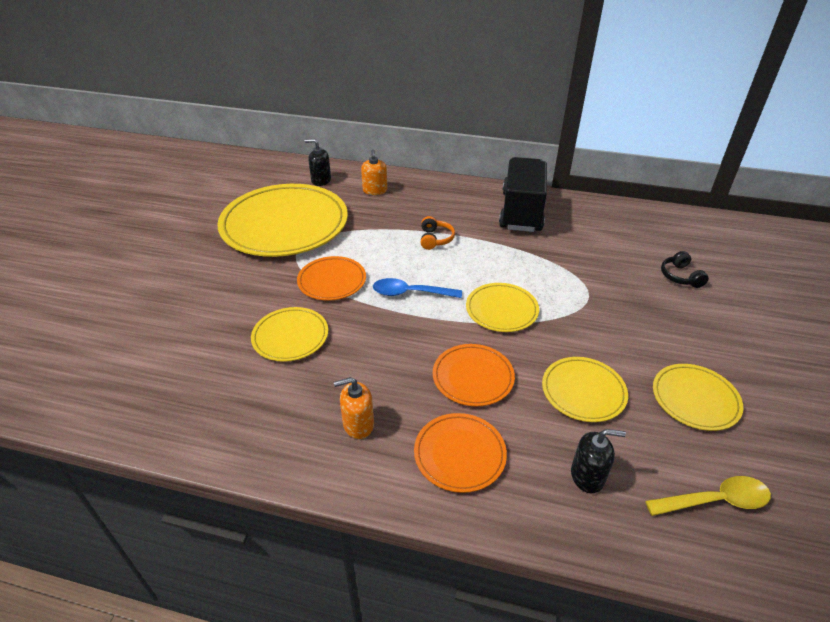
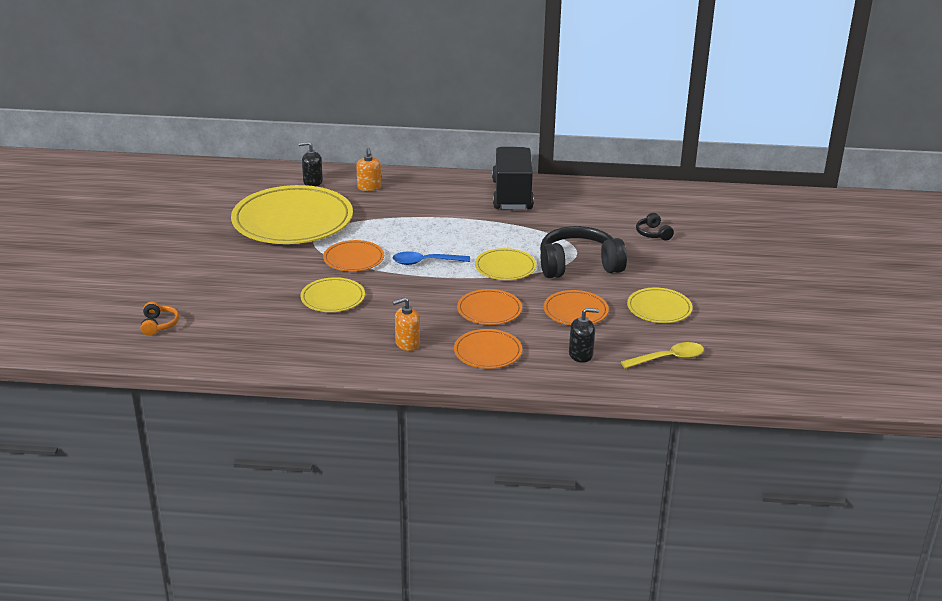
camera: 10 degrees left, 10 degrees down
(435, 239) = (437, 222): orange headphones -> orange headphones (159, 325)
(583, 391) = (575, 311): yellow plate -> orange plate
(590, 315) = (578, 265): none -> black headphones

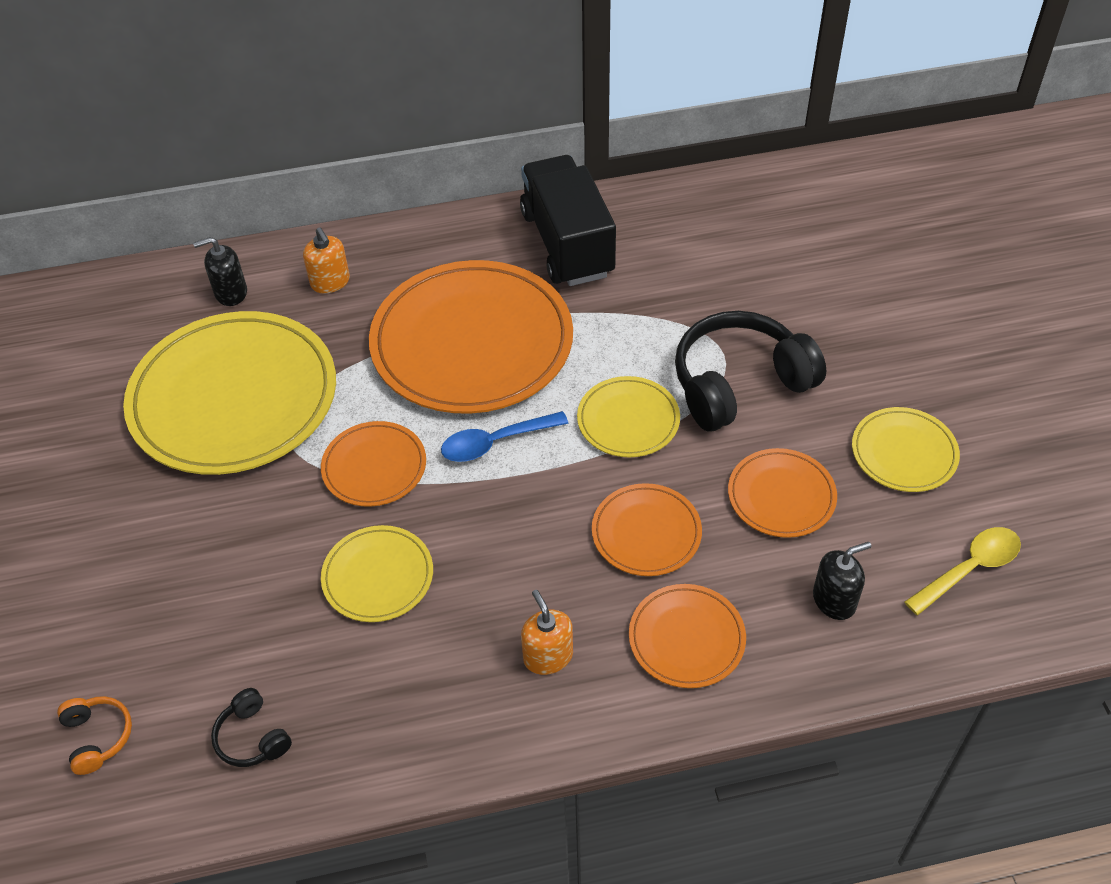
camera: 15 degrees left, 20 degrees up
(407, 343) = (548, 656): orange soap dispenser -> orange soap dispenser turned 105 degrees clockwise
(434, 223) = (472, 343): none -> orange plate
(653, 234) = (819, 279): black headphones -> black headphones (252, 737)

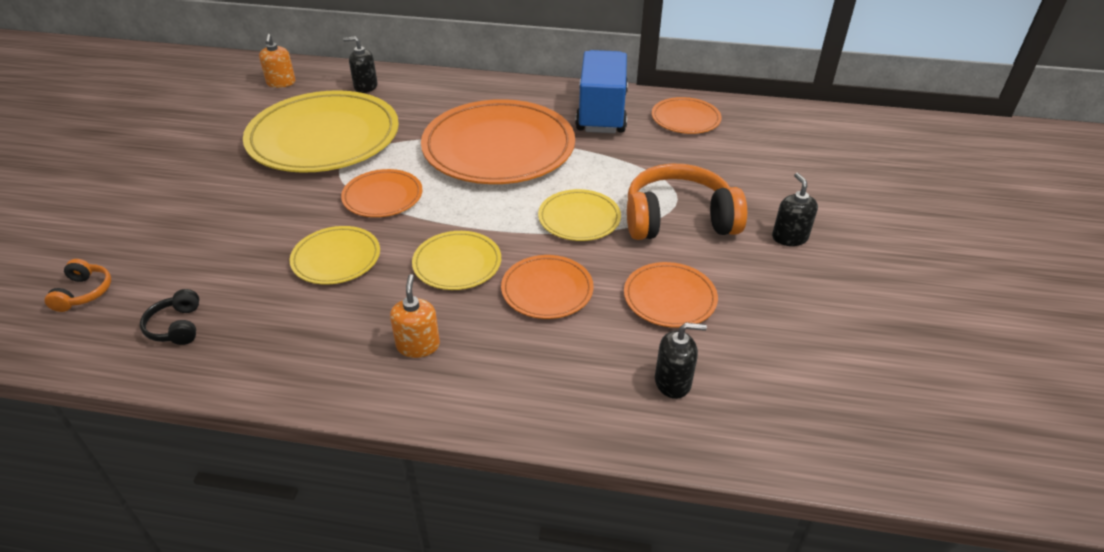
camera: 20 degrees right, 10 degrees down
(330, 282) = (430, 96): orange soap dispenser -> orange soap dispenser (281, 83)
(495, 442) = (474, 205): blue spoon -> none
(567, 244) = (601, 112): black truck -> blue truck
(686, 638) = (533, 369): orange plate -> orange plate (685, 119)
(739, 383) = (678, 219): black headphones -> orange headphones
(868, 369) = (789, 237): none -> black soap dispenser
(904, 453) = (791, 299): yellow plate -> yellow plate (457, 263)
(969, 569) = (808, 397): yellow spoon -> none

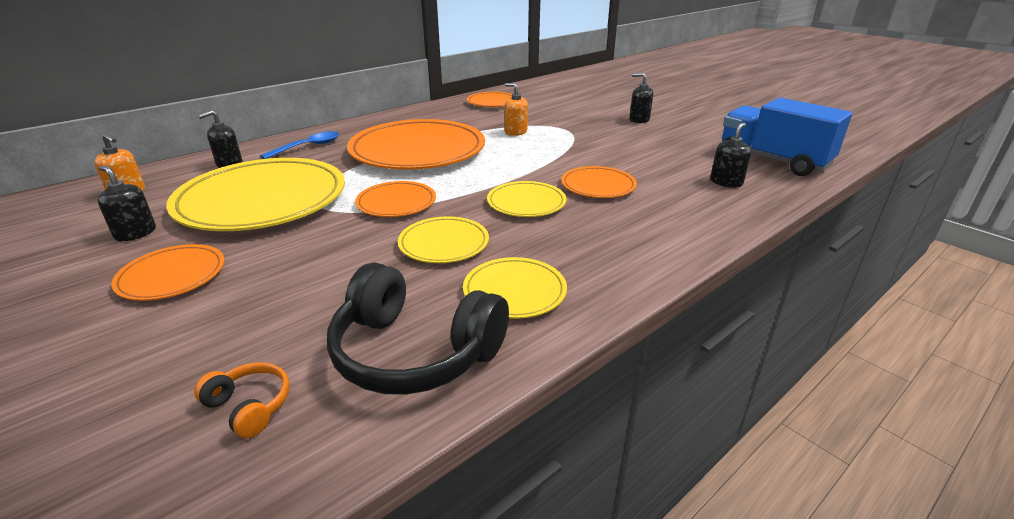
camera: 50 degrees left, 10 degrees down
(176, 327) = (414, 352): black headphones -> black headphones, size x2.20
(232, 125) = (135, 233): none -> black soap dispenser
(418, 345) = (599, 243): orange soap dispenser -> orange soap dispenser (515, 132)
(438, 95) = (308, 147): none -> blue spoon
(579, 218) = (540, 155): yellow plate -> yellow plate (514, 291)
(601, 112) = (441, 115): blue truck -> blue truck (773, 160)
(669, 298) = (652, 159): orange plate -> orange plate (172, 276)
(678, 219) = (584, 134): orange headphones -> none

